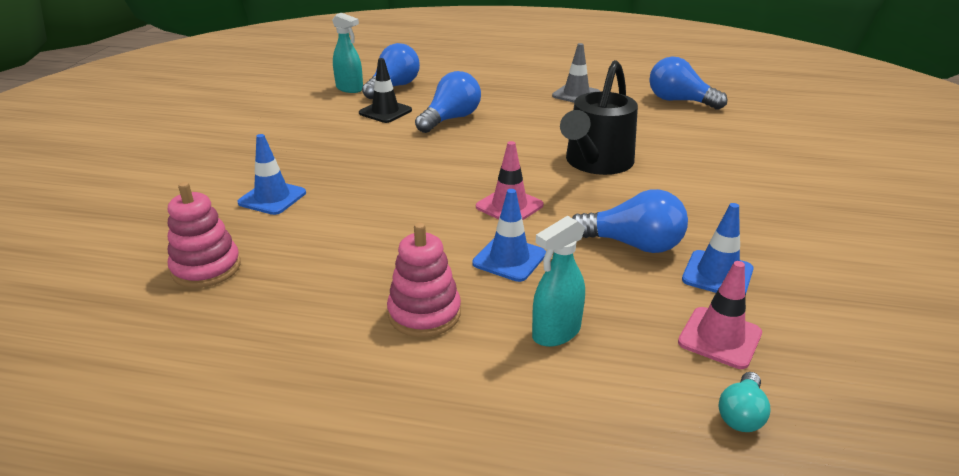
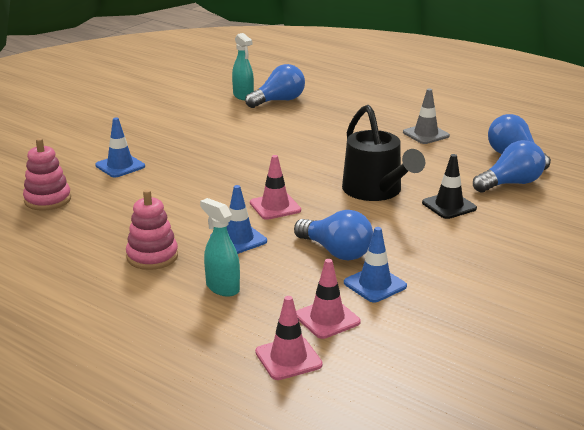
camera: 25 degrees right, 5 degrees down
(385, 112) = (253, 120): black traffic cone -> black traffic cone (449, 206)
(451, 119) = (298, 135): blue light bulb -> blue light bulb (510, 184)
(556, 332) = (222, 287): turquoise spray bottle -> turquoise spray bottle turned 60 degrees clockwise
(596, 163) = (376, 191): black watering can -> black watering can turned 75 degrees counterclockwise
(741, 414) = (288, 358): turquoise light bulb -> pink traffic cone

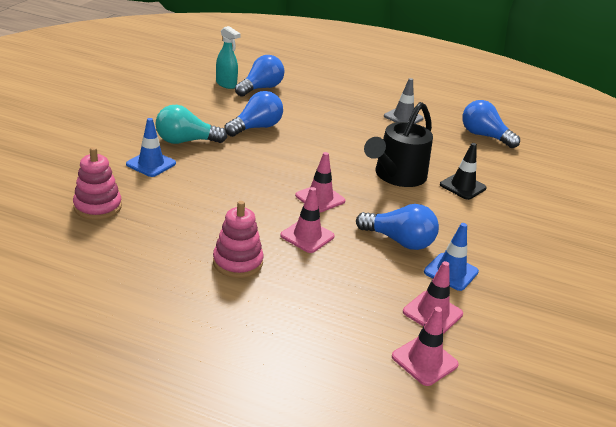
camera: 20 degrees left, 5 degrees up
(167, 147) = (186, 141): none -> turquoise light bulb
(222, 287) = (322, 290): turquoise spray bottle -> none
(238, 239) = (307, 236): blue traffic cone -> pink traffic cone
(376, 191) = (396, 176): black watering can -> black watering can turned 75 degrees clockwise
(510, 184) = (496, 162): blue light bulb -> blue light bulb (256, 128)

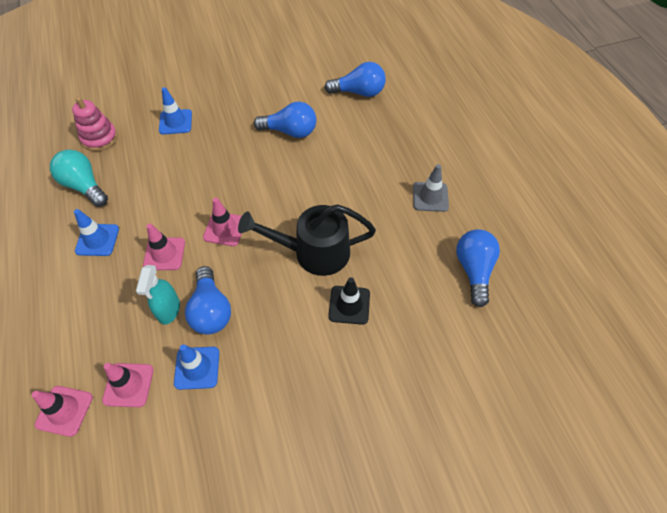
camera: 55 degrees right, 25 degrees up
(186, 141) = (225, 115): turquoise light bulb -> turquoise light bulb (84, 186)
(226, 84) = (339, 73): turquoise spray bottle -> turquoise spray bottle (169, 310)
(237, 262) = (97, 240): pink stacking toy -> blue traffic cone

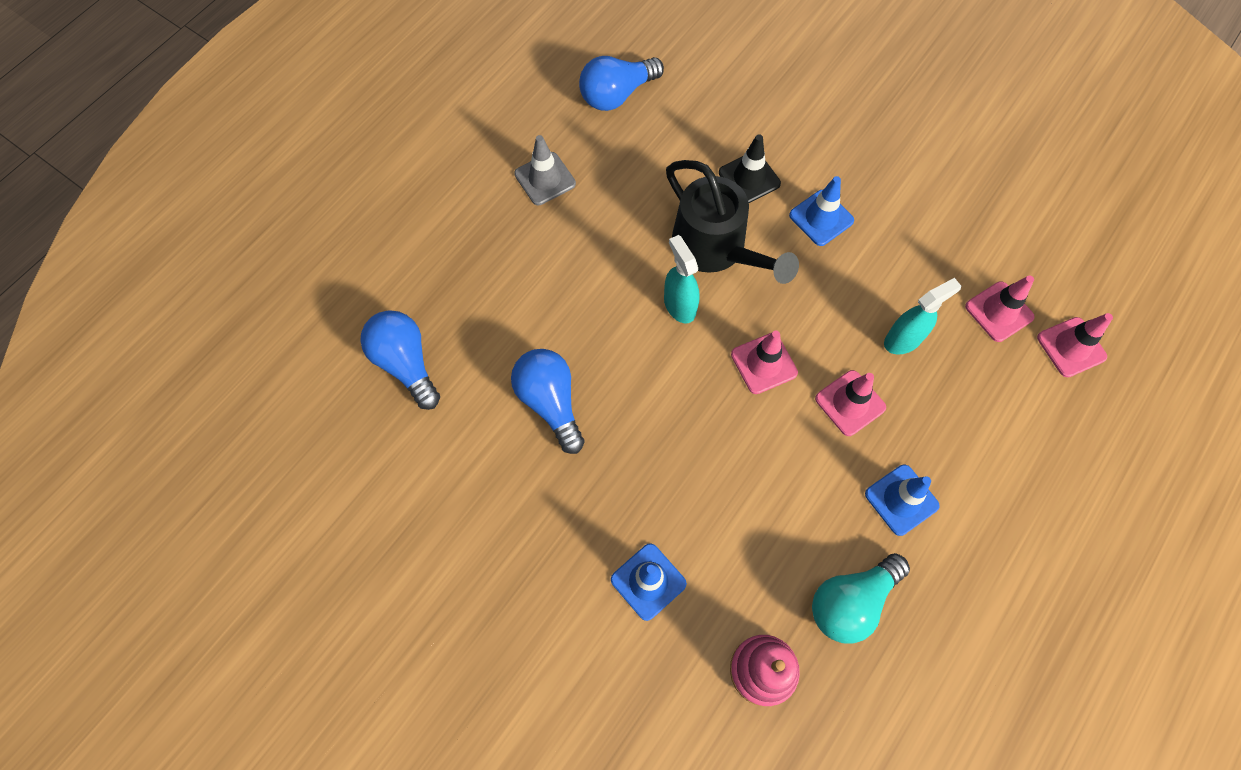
camera: 125 degrees left, 10 degrees up
(84, 186) = (851, 602): turquoise light bulb -> turquoise light bulb turned 45 degrees clockwise
(197, 368) = (929, 265): blue traffic cone -> blue traffic cone (821, 218)
(211, 310) = (866, 299): blue light bulb -> none
(293, 212) = (679, 305): none -> turquoise spray bottle

